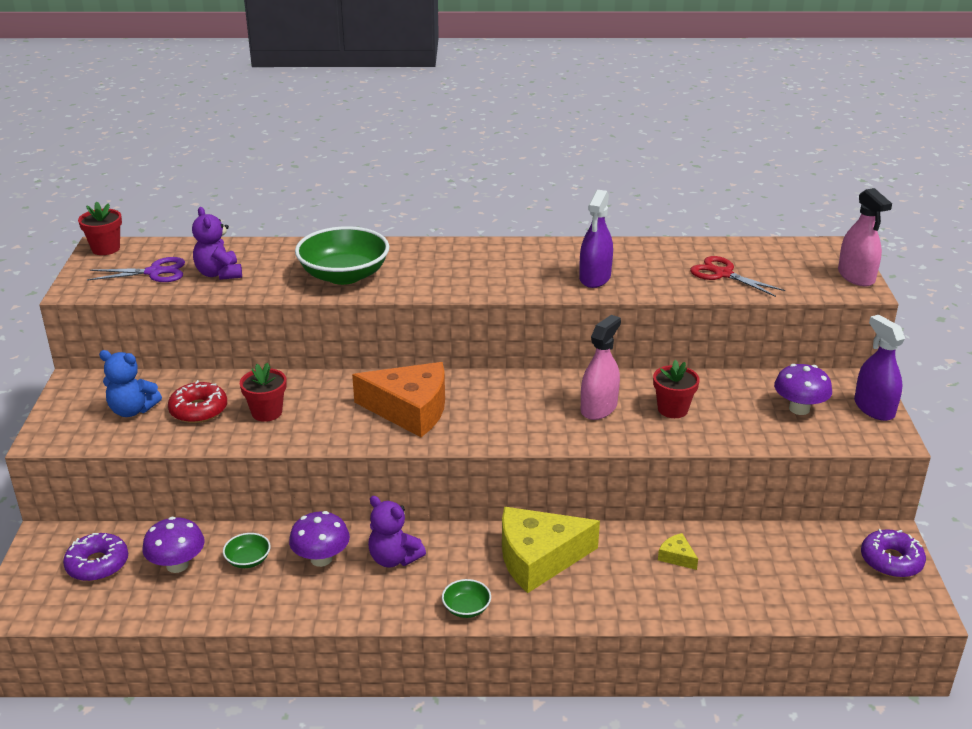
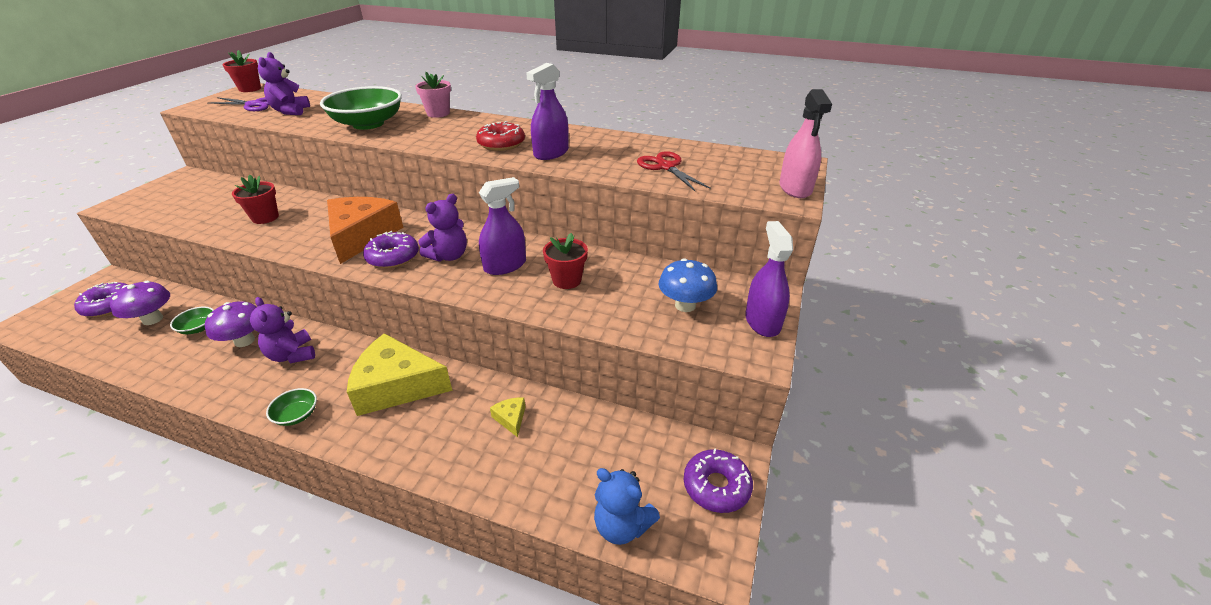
camera: 20 degrees right, 5 degrees up
(132, 410) = (188, 199): blue teddy bear -> blue teddy bear (622, 526)
(198, 410) = (226, 207): red donut -> red donut (501, 144)
(407, 247) = (438, 113): none -> pink flower pot
(410, 410) = (361, 236): orange cheese -> orange cheese turned 120 degrees counterclockwise
(473, 424) = (393, 257): none -> purple donut
(530, 410) = (449, 256): none -> purple teddy bear
(598, 408) = (505, 265): pink spray bottle -> purple spray bottle
(799, 409) = (685, 305): purple mushroom -> blue mushroom

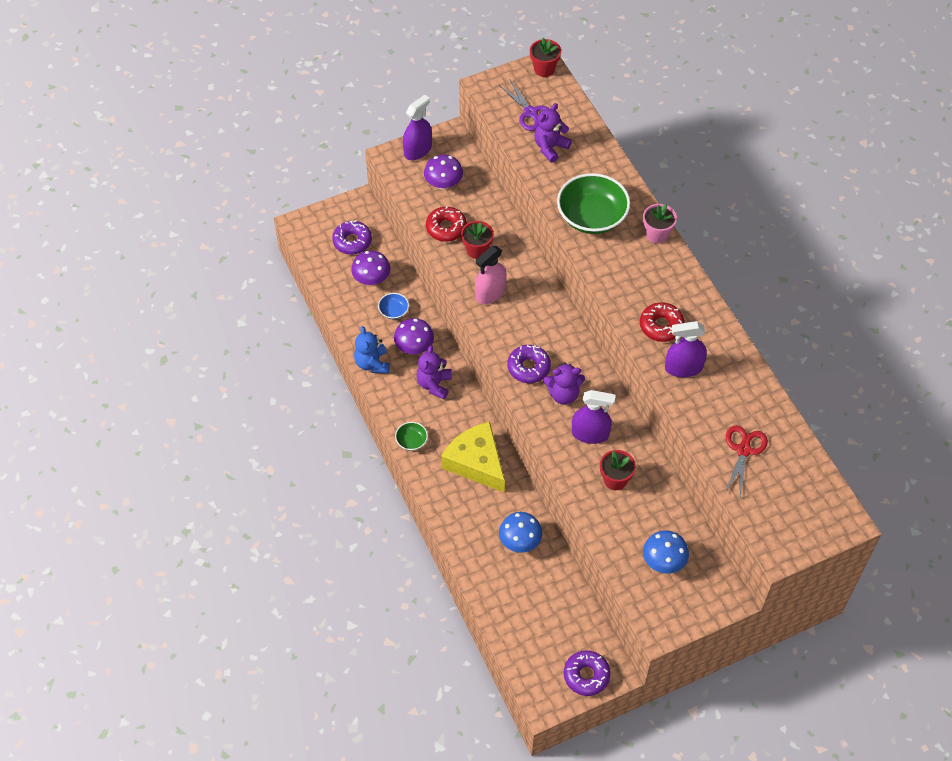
camera: 45 degrees right, 20 degrees up
(194, 199) = (443, 184): none -> purple mushroom
(198, 328) = (394, 311): green bowl -> blue bowl
(216, 219) = (446, 228): none -> red donut
(361, 236) = (524, 325): orange cheese -> none
(511, 418) = (520, 541): yellow cheese -> blue mushroom
(622, 526) = (519, 651): blue teddy bear -> blue teddy bear (372, 363)
(762, 321) = (694, 612): purple spray bottle -> purple spray bottle (418, 150)
(795, 188) = (799, 545): pink spray bottle -> pink spray bottle (490, 293)

